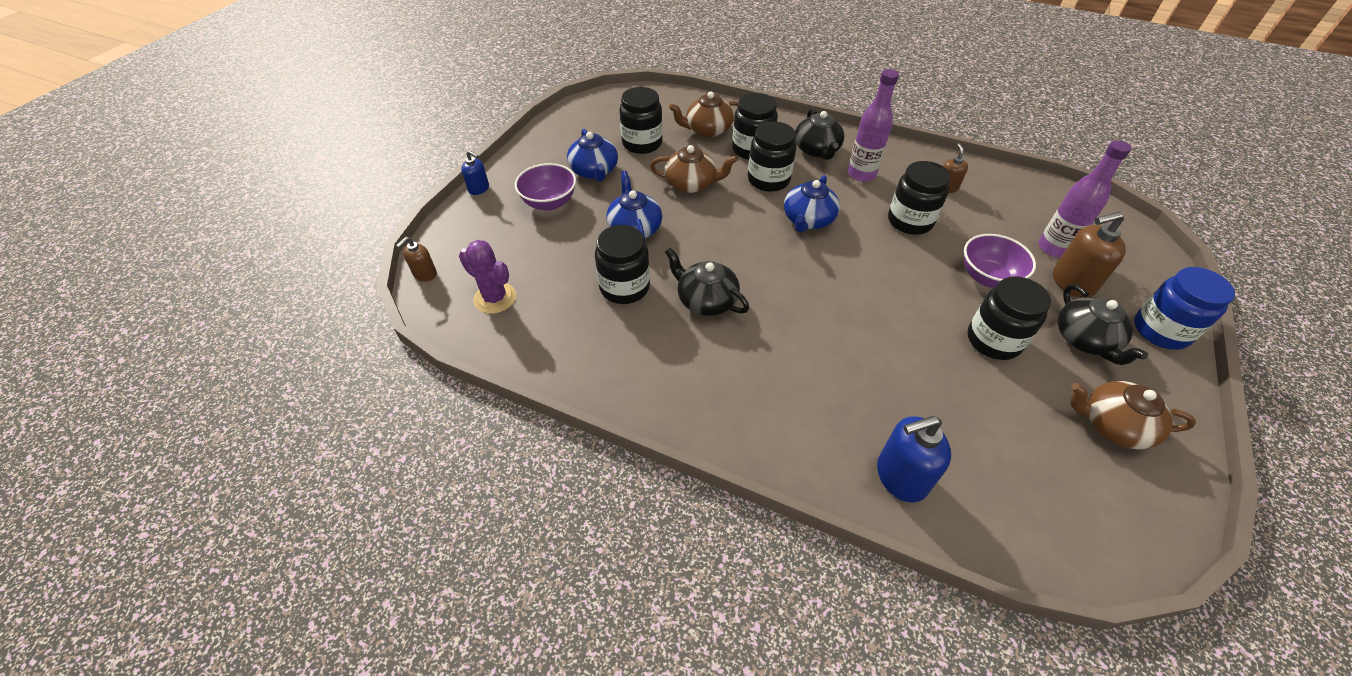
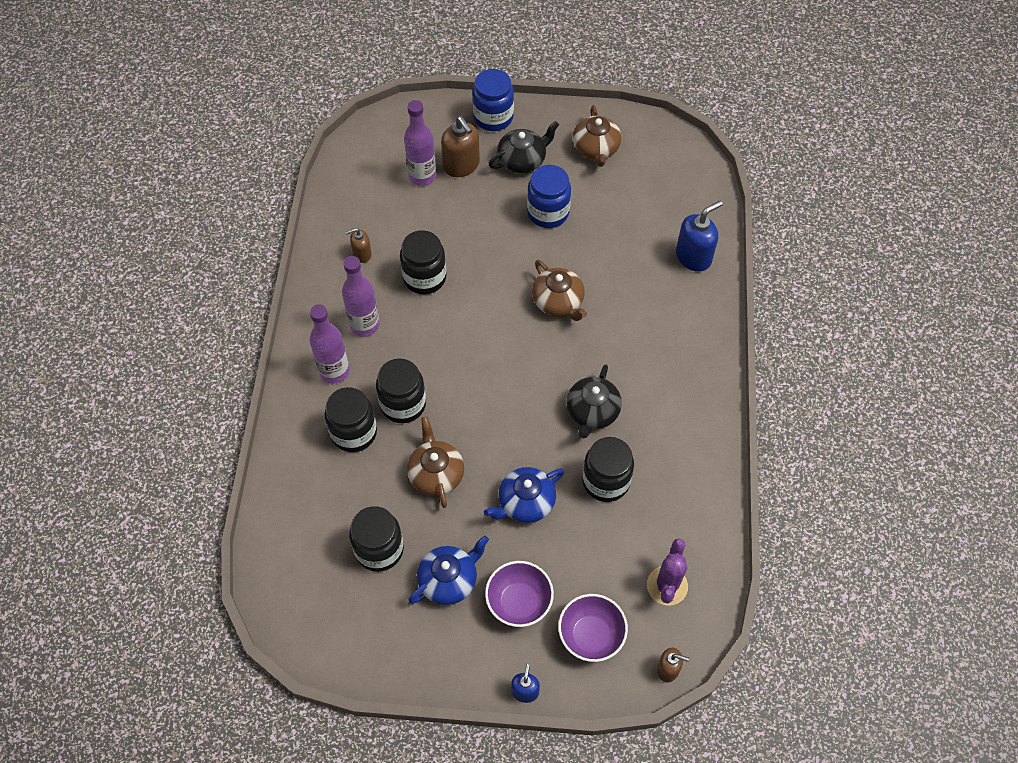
camera: 110 degrees left, 10 degrees up
(707, 130) = (329, 488): brown teapot -> brown teapot (558, 301)
(808, 220) = (454, 357): blue teapot -> none
(817, 150) = (334, 371): black teapot -> purple bottle
(900, 477) = (693, 257): blue soap dispenser -> blue soap dispenser turned 90 degrees counterclockwise
(987, 277) = (478, 218): purple bowl -> purple bowl (591, 635)
(993, 340) = (548, 212): black jar -> blue jar

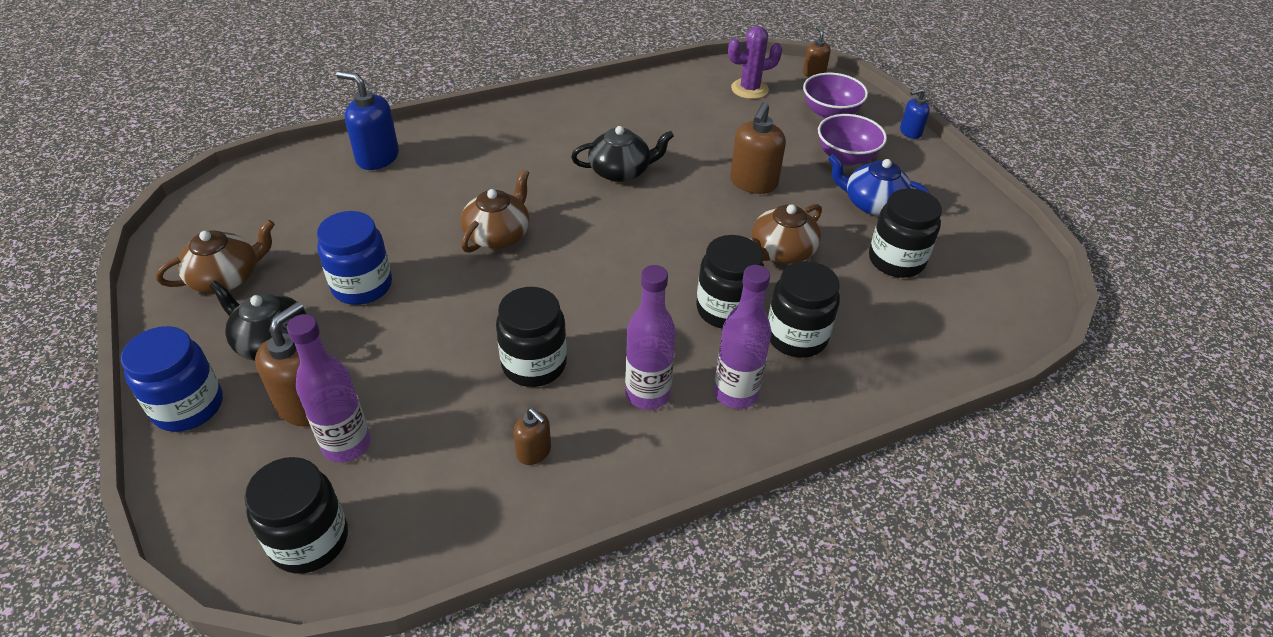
camera: 120 degrees left, 15 degrees down
(525, 502) = (753, 183): blue teapot -> brown soap dispenser
(606, 481) = (687, 143): black jar -> black jar (309, 540)

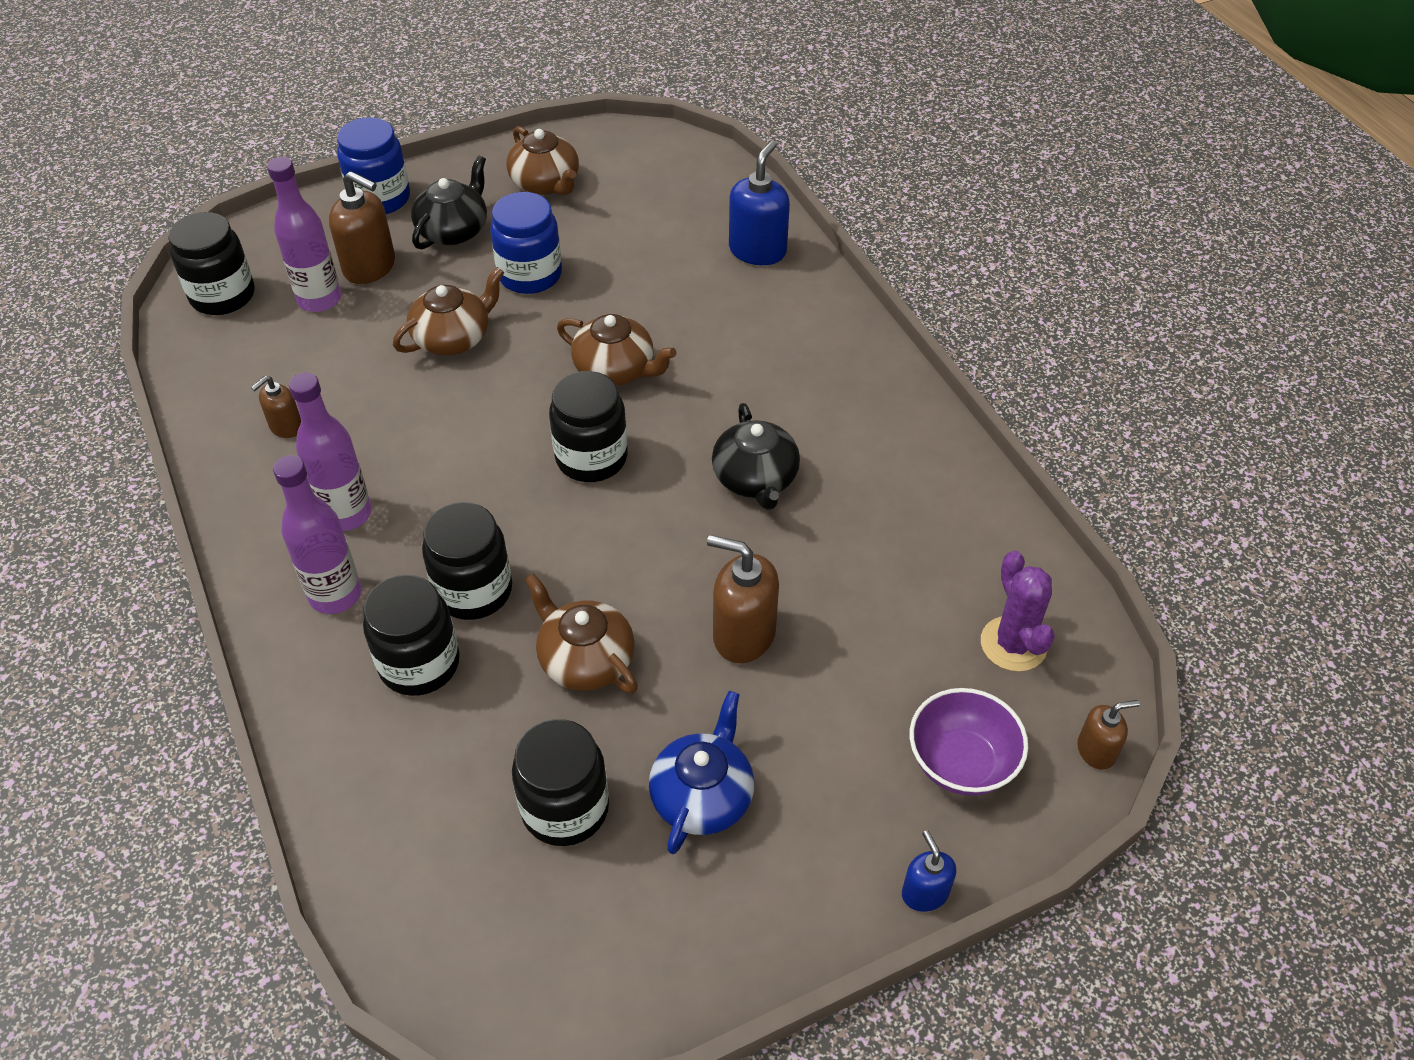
camera: 90 degrees right, 5 degrees up
(434, 335) = (453, 337): none -> brown teapot
(534, 364) = (402, 418): black jar -> black jar (591, 458)
(846, 157) = (828, 772): purple bowl -> none

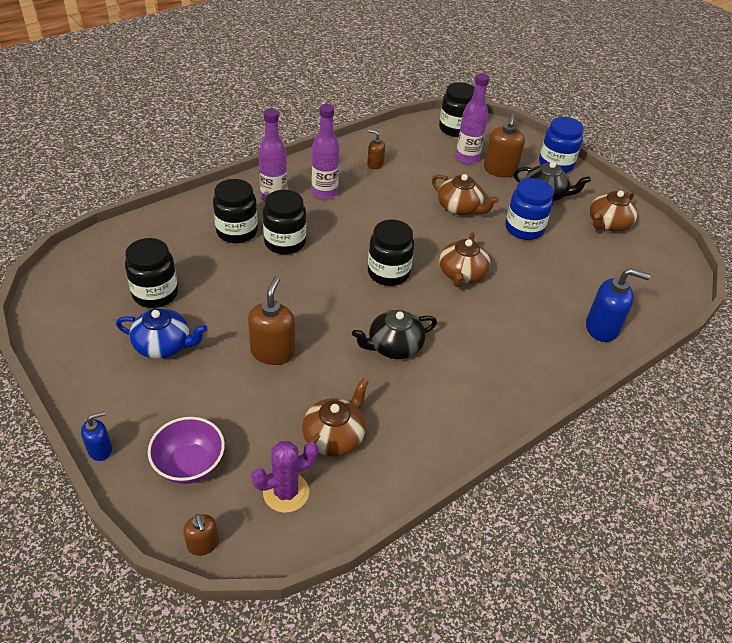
camera: 75 degrees right, 5 degrees down
(585, 659) = (247, 289): brown teapot -> brown teapot (334, 436)

